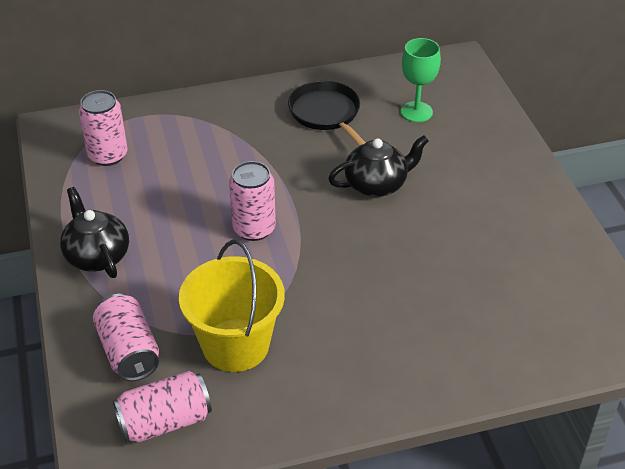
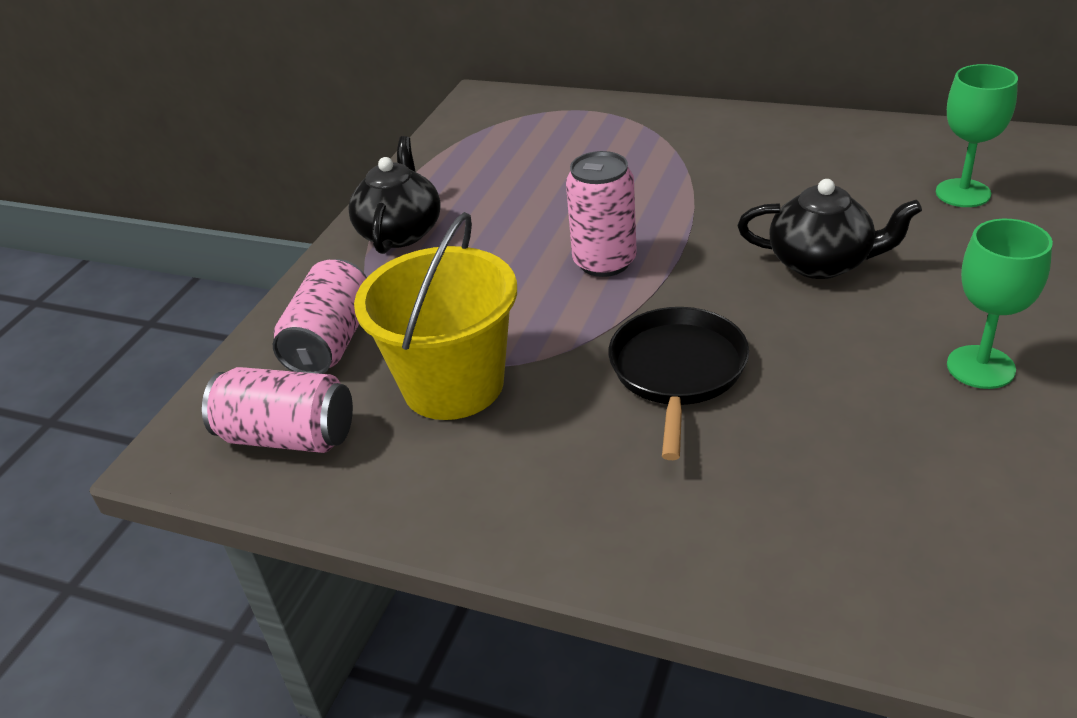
camera: 40 degrees right, 5 degrees down
(108, 155) = (512, 138): pink can -> none
(326, 113) = (822, 162): black pan -> black pan (677, 371)
(496, 220) = (980, 367): none -> green goblet

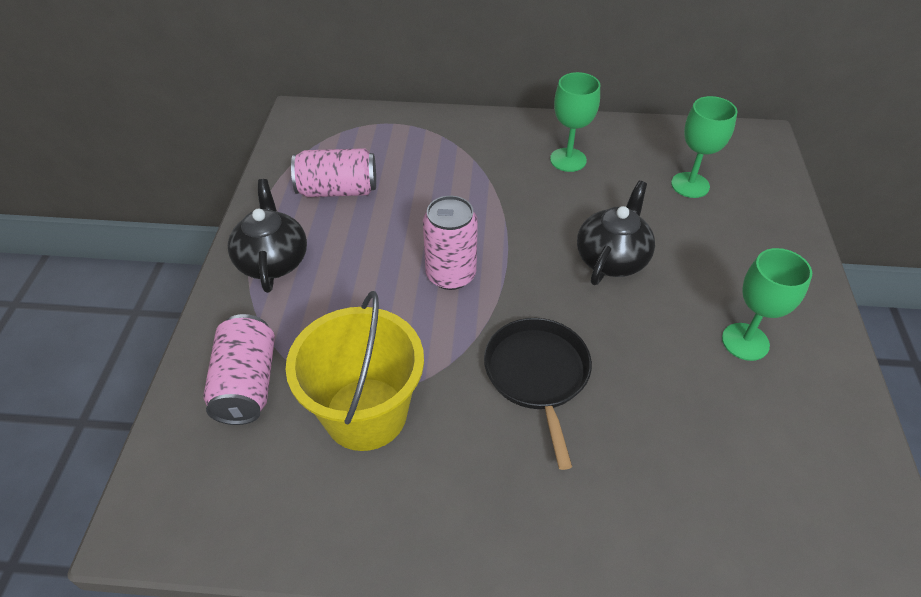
camera: 20 degrees left, 10 degrees up
(288, 436) = (239, 489): pink can -> pink can (338, 190)
(800, 157) = (568, 160): none -> green goblet
(821, 263) = (612, 259): black teapot -> black teapot turned 60 degrees counterclockwise

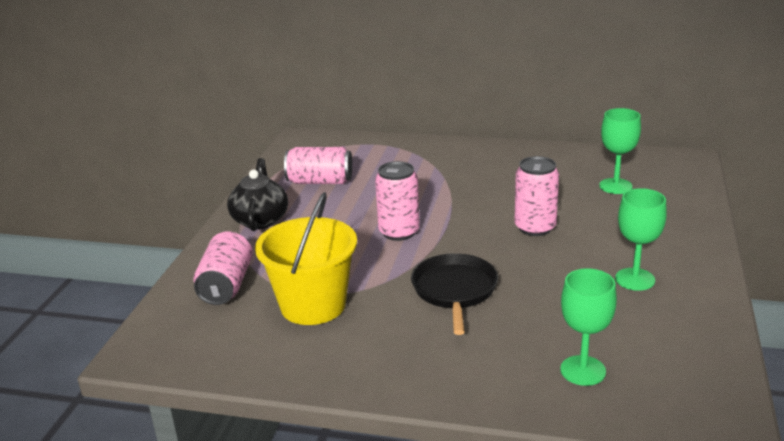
camera: 10 degrees right, 20 degrees down
(568, 160) = (514, 168): green goblet -> green goblet (583, 370)
(612, 259) = (535, 227): black teapot -> pink can

